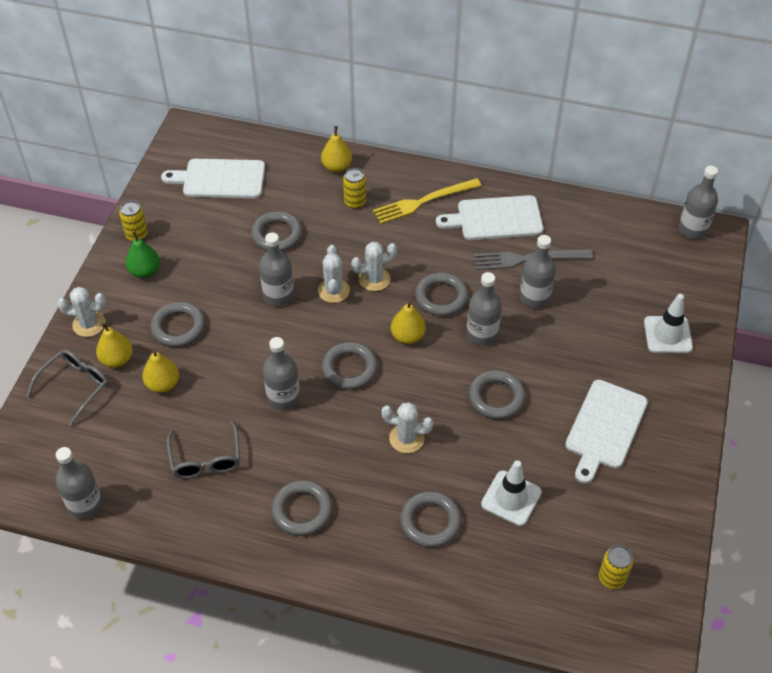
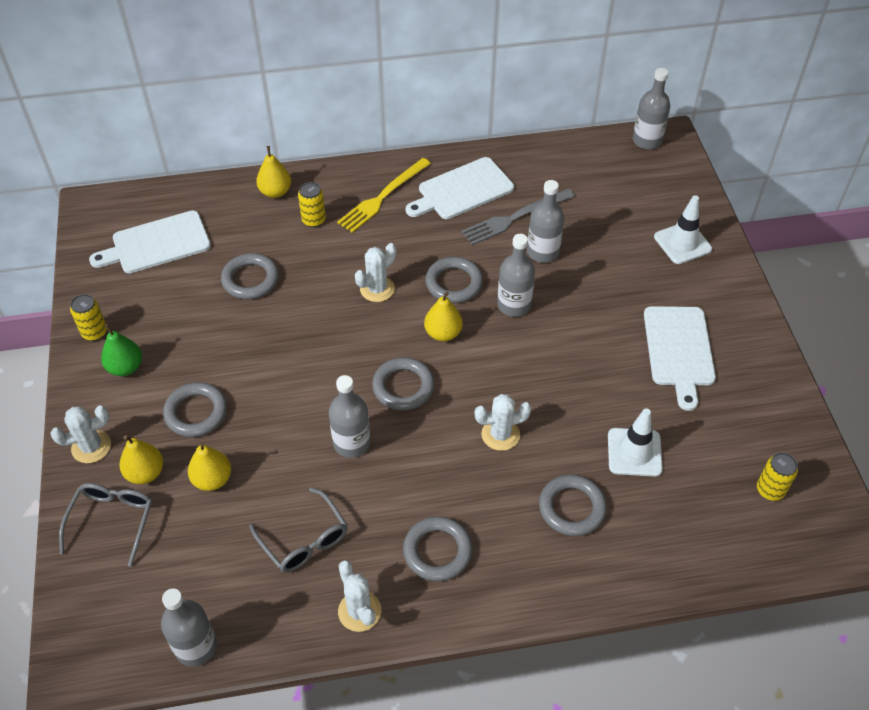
camera: 25 degrees left, 0 degrees up
(278, 295) = (287, 340): grey bottle -> none
(333, 290) = (342, 315): white cactus -> white cactus (359, 611)
(496, 397) = (563, 360): grey ring -> none

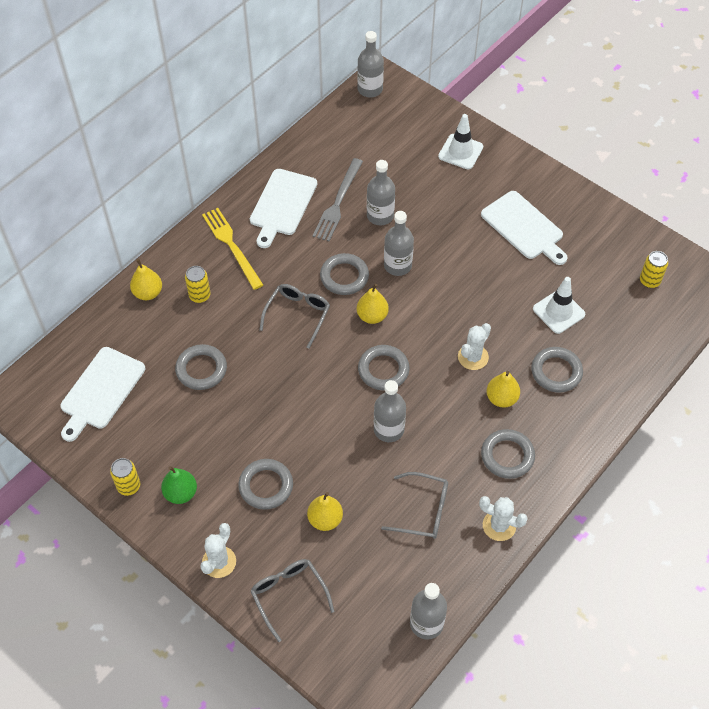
camera: 40 degrees left, 5 degrees up
(145, 473) = (276, 549): yellow pear -> yellow pear (501, 398)
(377, 289) = (297, 315): white cactus -> grey glasses
(383, 197) = (231, 246): yellow fork -> yellow fork turned 150 degrees clockwise

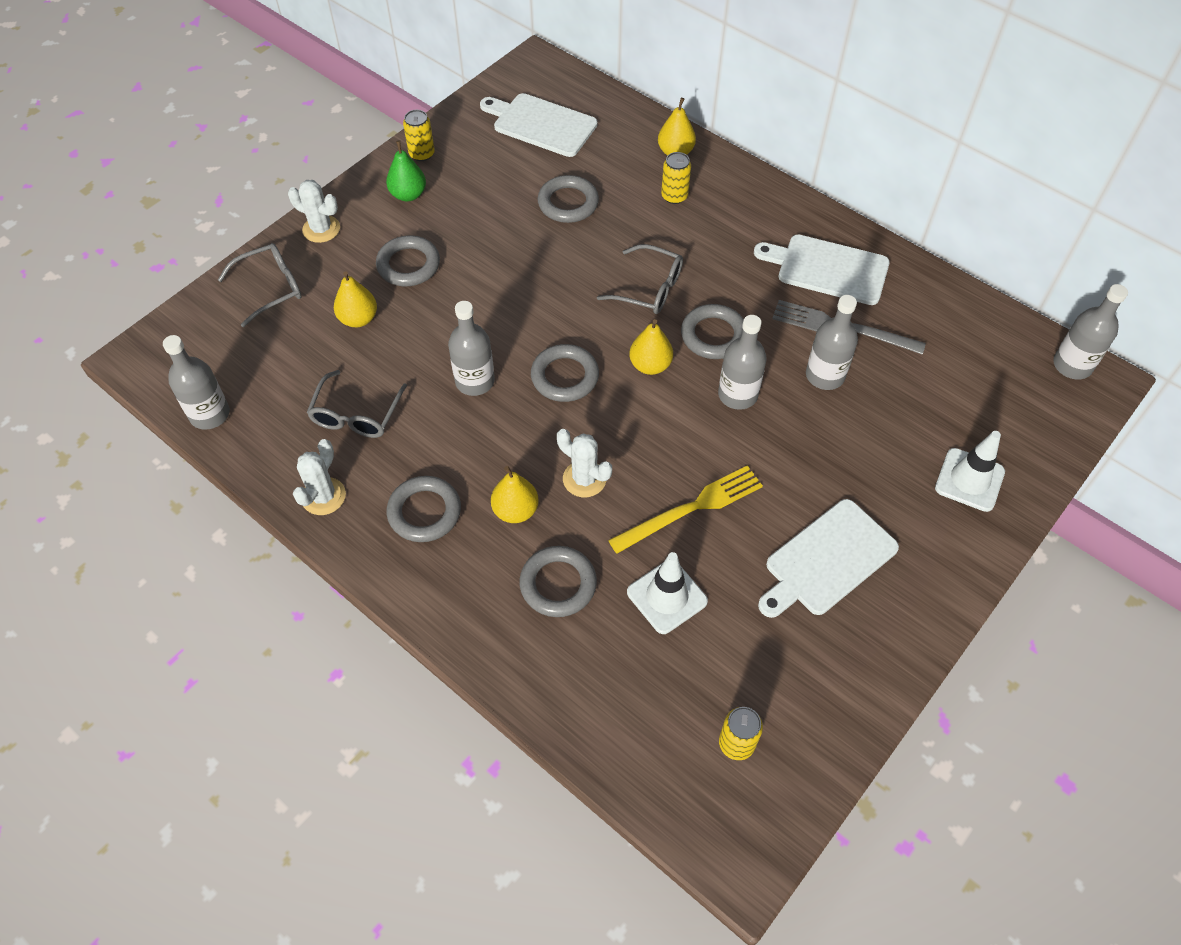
camera: 90 degrees right, 0 degrees up
(231, 246) = (753, 221): yellow fork -> yellow fork (691, 508)

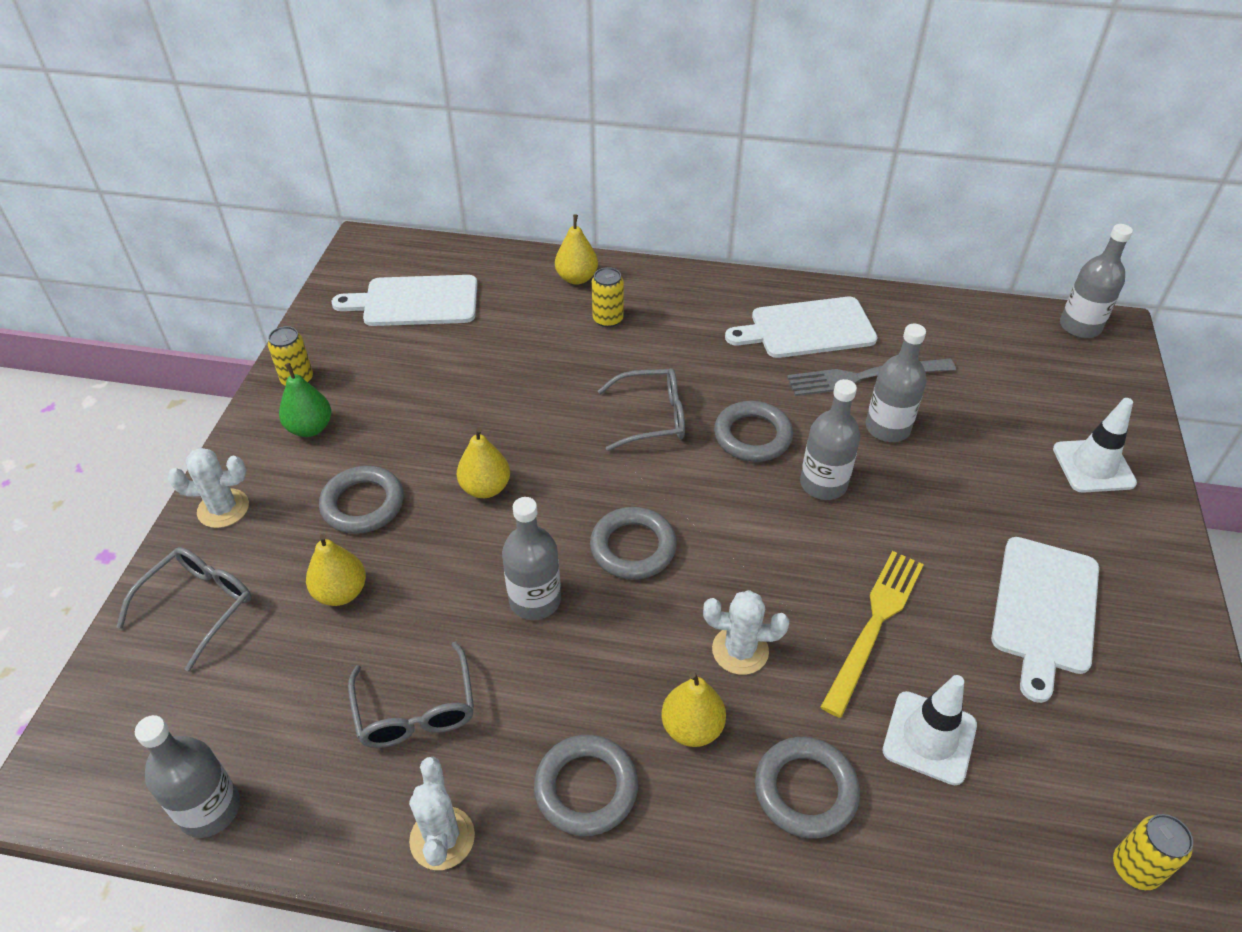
camera: 30 degrees left, 10 degrees down
(568, 203) = (502, 367): grey ring -> none
(650, 365) = (713, 494): yellow pear -> yellow pear (485, 488)

